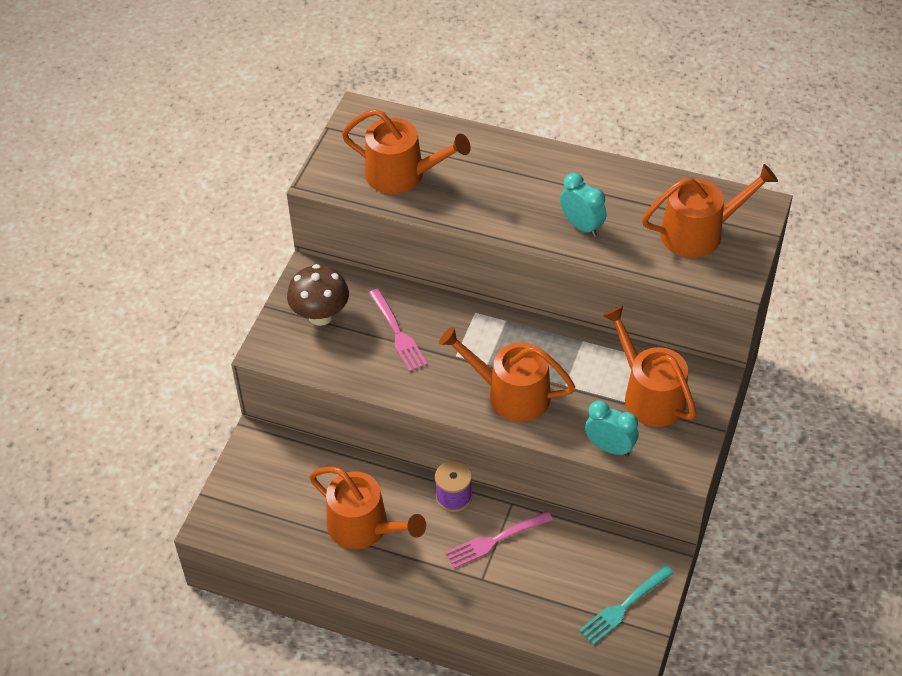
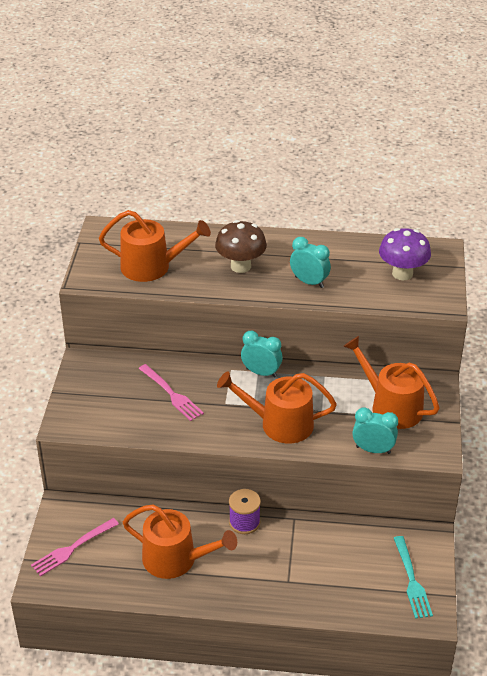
camera: 15 degrees left, 10 degrees down
(320, 316) = (102, 392): brown mushroom -> brown mushroom (240, 266)
(495, 540) = (289, 549): pink fork -> pink fork (72, 548)
(509, 323) = (261, 373): none -> turquoise clock
(624, 606) = (411, 580): turquoise fork -> turquoise fork turned 45 degrees counterclockwise
(699, 233) = (402, 273): orange watering can -> purple mushroom

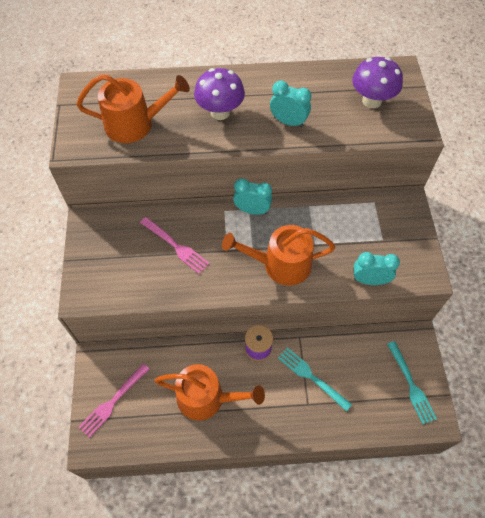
camera: 10 degrees left, 20 degrees up
(240, 266) = (220, 112): brown mushroom -> purple mushroom
(298, 557) = (311, 377): none -> turquoise fork
(391, 407) = (374, 230): orange watering can -> none

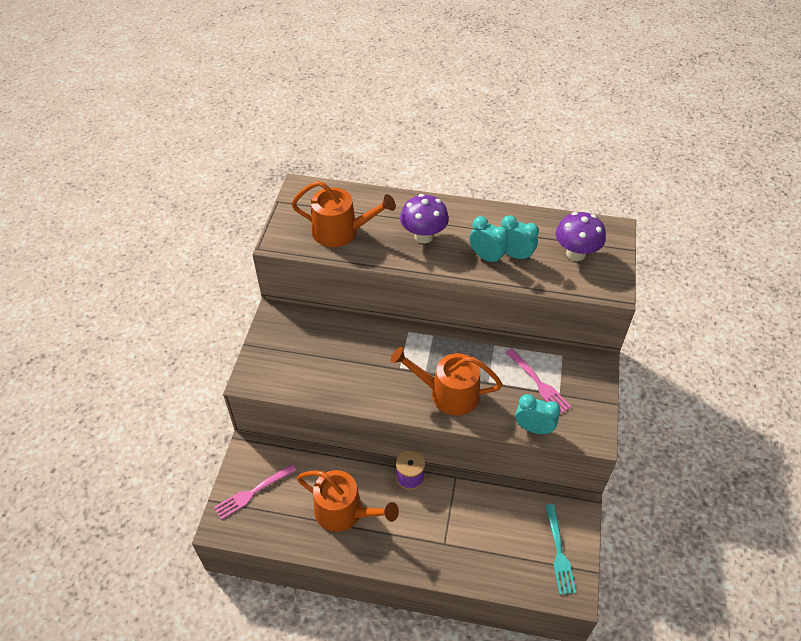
camera: 15 degrees right, 10 degrees down
(176, 246) = (351, 354): pink fork -> pink fork (538, 383)
(252, 210) = (436, 337): turquoise clock -> turquoise clock (515, 255)
(311, 377) = (456, 518): turquoise fork -> none

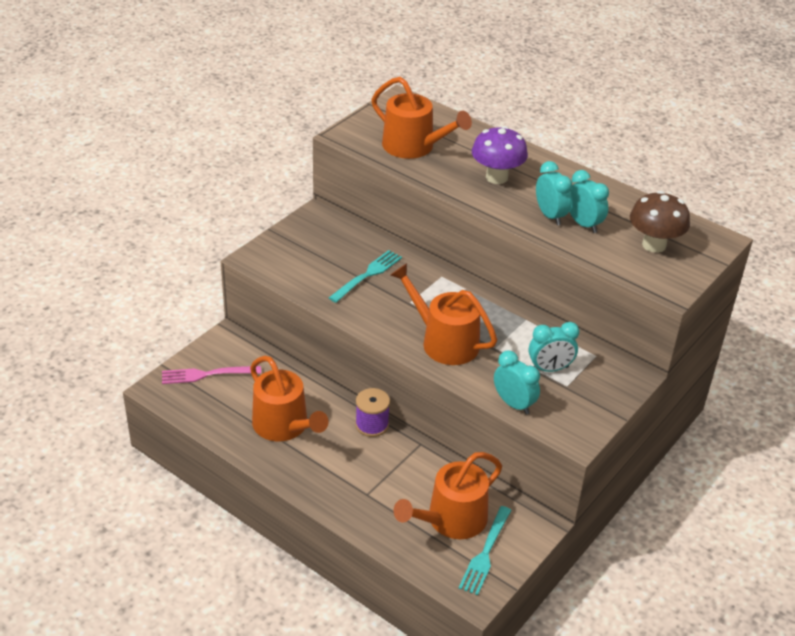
camera: 25 degrees right, 10 degrees down
(351, 356) = (367, 275): none -> turquoise fork
(518, 535) = (451, 520): none -> orange watering can
(538, 383) = (550, 369): pink fork -> turquoise clock
(575, 254) = (654, 245): purple mushroom -> brown mushroom

